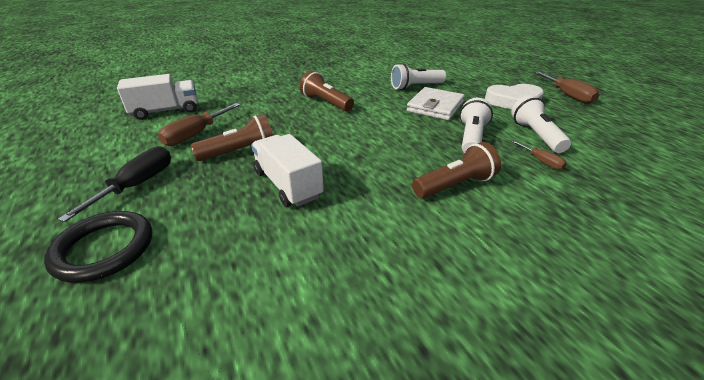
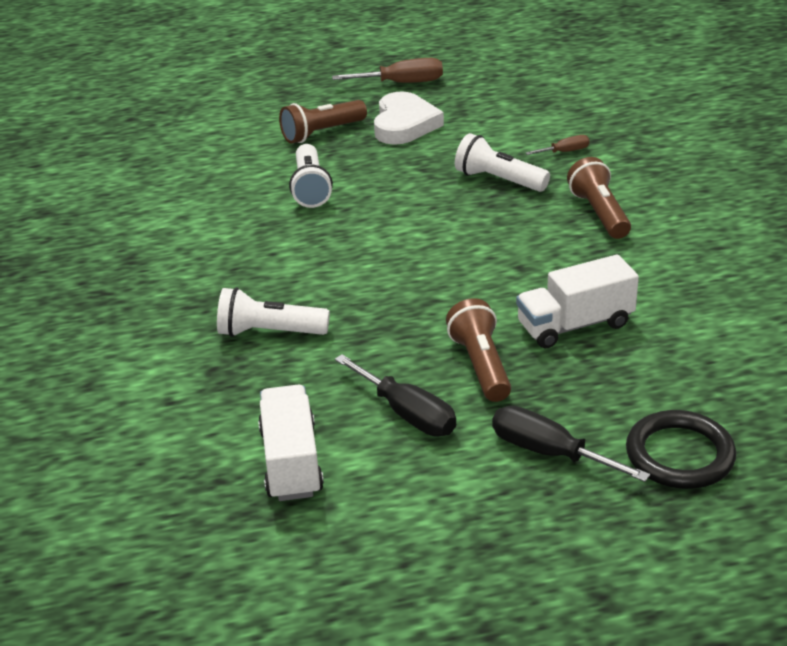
camera: 75 degrees left, 0 degrees up
(196, 134) = (407, 414): brown screwdriver -> black screwdriver
(326, 103) = (336, 280): brown flashlight -> brown flashlight (322, 133)
(435, 107) = (395, 186): white wallet -> none
(536, 135) = (505, 137): white flashlight -> white flashlight (269, 332)

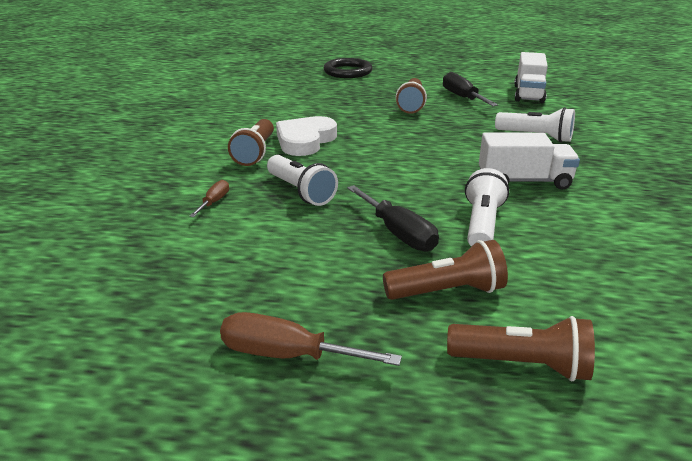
camera: 160 degrees left, 5 degrees down
(264, 108) = (522, 364): none -> brown flashlight
(404, 124) = (338, 276): white heart -> white heart (305, 140)
(549, 453) = (403, 79): black screwdriver -> black screwdriver (398, 233)
(565, 152) = (214, 202): brown screwdriver -> brown screwdriver turned 105 degrees clockwise
(575, 325) = (344, 109): white truck -> white truck (524, 181)

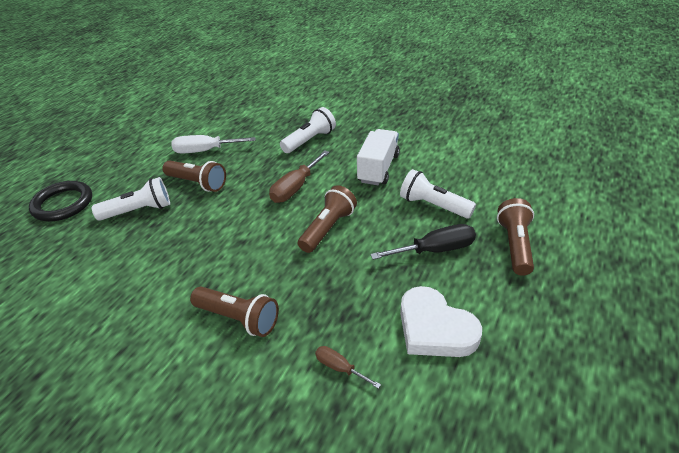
camera: 70 degrees left, 10 degrees up
(287, 355) = (585, 344): brown screwdriver -> brown screwdriver (295, 188)
(300, 191) = (344, 296): white flashlight -> white flashlight (138, 211)
(305, 140) = (231, 273): white heart -> white heart (434, 328)
(462, 97) = (205, 151): black screwdriver -> white screwdriver
(522, 364) = (588, 236): brown flashlight -> brown flashlight (328, 228)
(528, 94) = (226, 117): white truck -> none

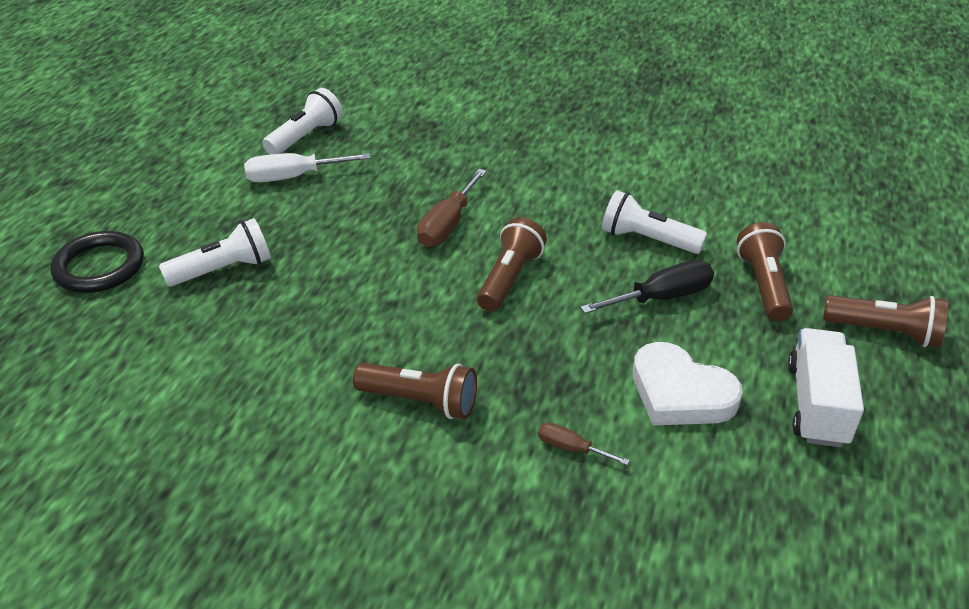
camera: 10 degrees left, 0 degrees up
(197, 183) = (298, 226): brown flashlight -> brown flashlight (884, 332)
(309, 140) = (448, 155): white flashlight -> white flashlight (305, 137)
(378, 168) = (559, 192): white truck -> white truck (817, 404)

